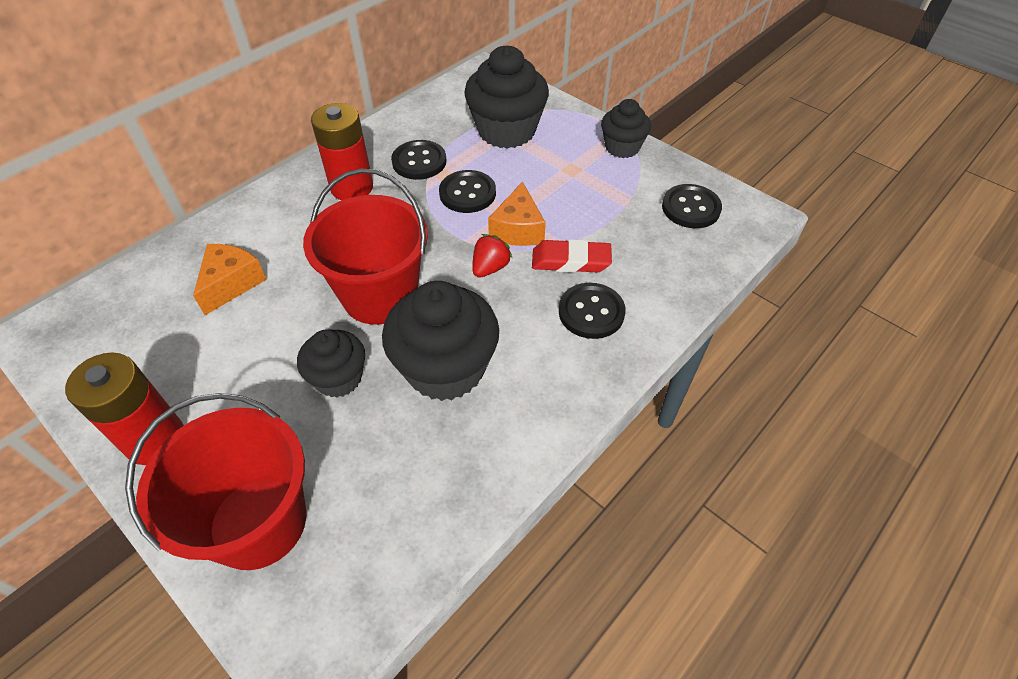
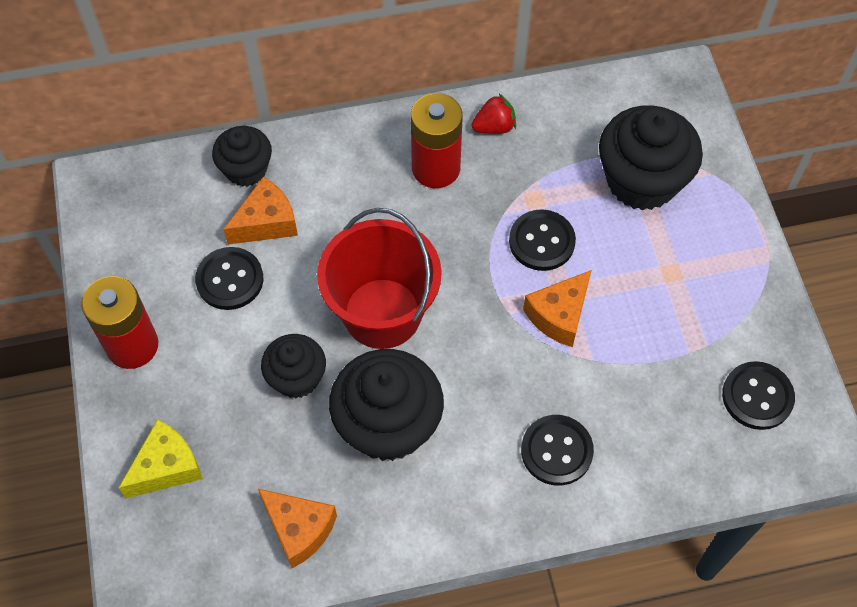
camera: 35 degrees right, 10 degrees up
(258, 522) = (167, 467): red bucket -> yellow cheese
(419, 162) = (522, 172): black button -> black button (230, 280)
(428, 495) = (299, 529): none -> orange cheese
(490, 268) = (500, 344): red strawberry -> red strawberry (494, 127)
(571, 261) = (581, 384): red eraser -> none
(622, 147) = (750, 275): black cupcake -> black cupcake (246, 169)

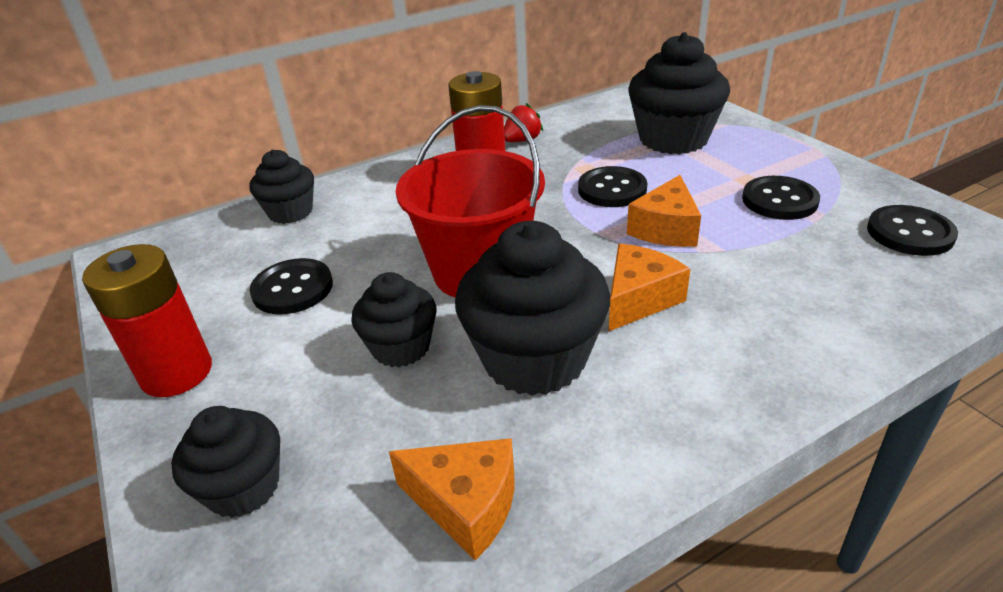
camera: 15 degrees left, 25 degrees down
(167, 467) = (243, 487): yellow cheese -> black cupcake
(266, 222) = (323, 240): orange cheese -> orange cheese (639, 299)
(556, 451) = (748, 327): black button -> black button (779, 200)

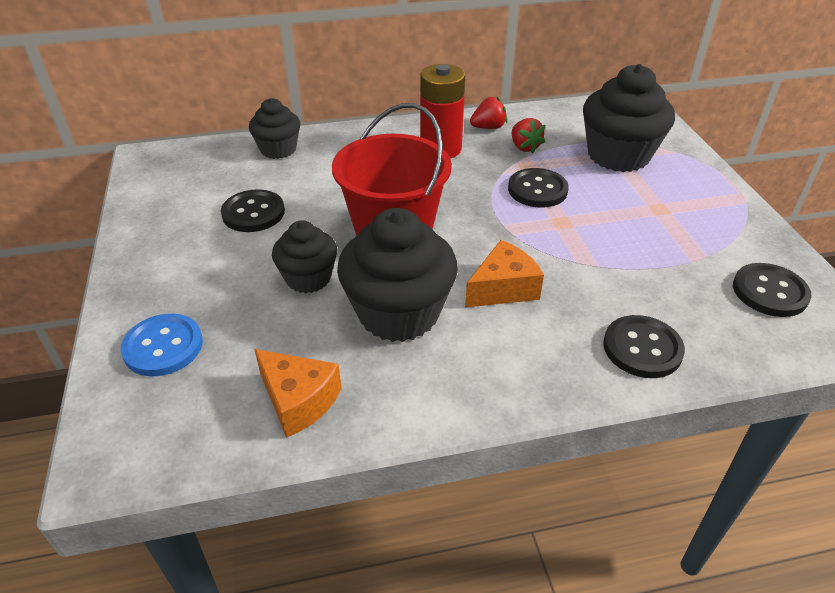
camera: 15 degrees right, 5 degrees up
(177, 373) = (152, 256): red battery -> none
(243, 487) = (163, 347): black cupcake -> blue button
(572, 151) = (524, 147): none -> red strawberry
(666, 229) = (561, 235): orange cheese -> none
(779, 200) = (674, 234): black button -> black button (642, 348)

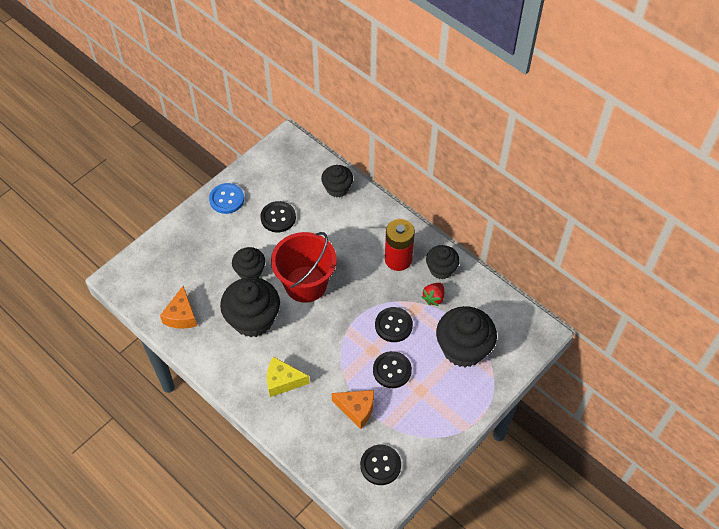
camera: 55 degrees right, 15 degrees up
(163, 347) = (176, 251): blue button -> blue button (227, 199)
(488, 127) = (441, 269): red strawberry -> black cupcake
(503, 288) = (299, 350): orange cheese -> orange cheese (357, 409)
(546, 330) = (283, 381): none -> yellow cheese
(642, 348) = (297, 424): black button -> black button (392, 370)

